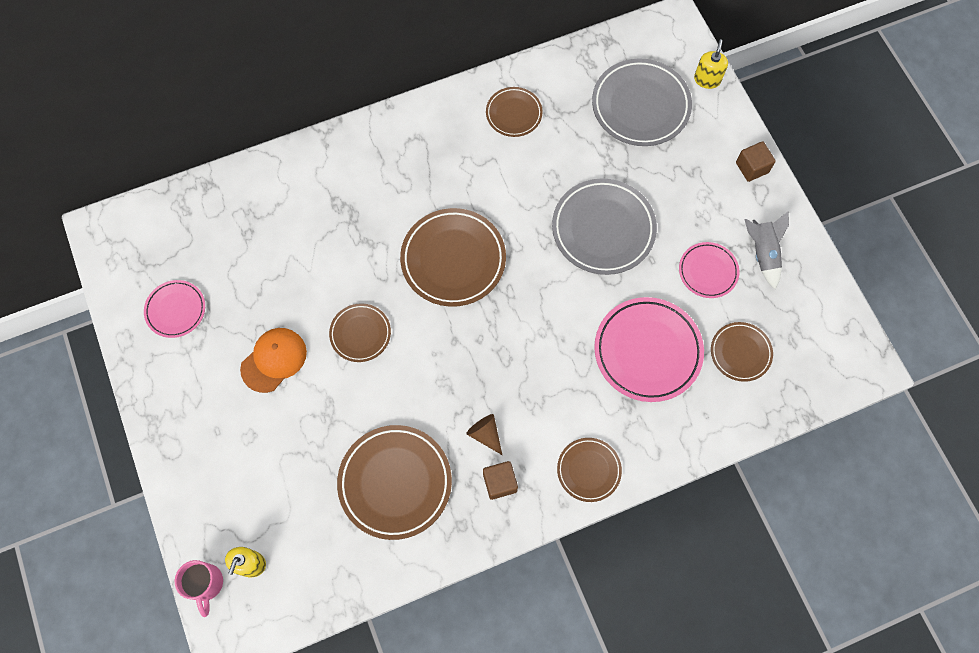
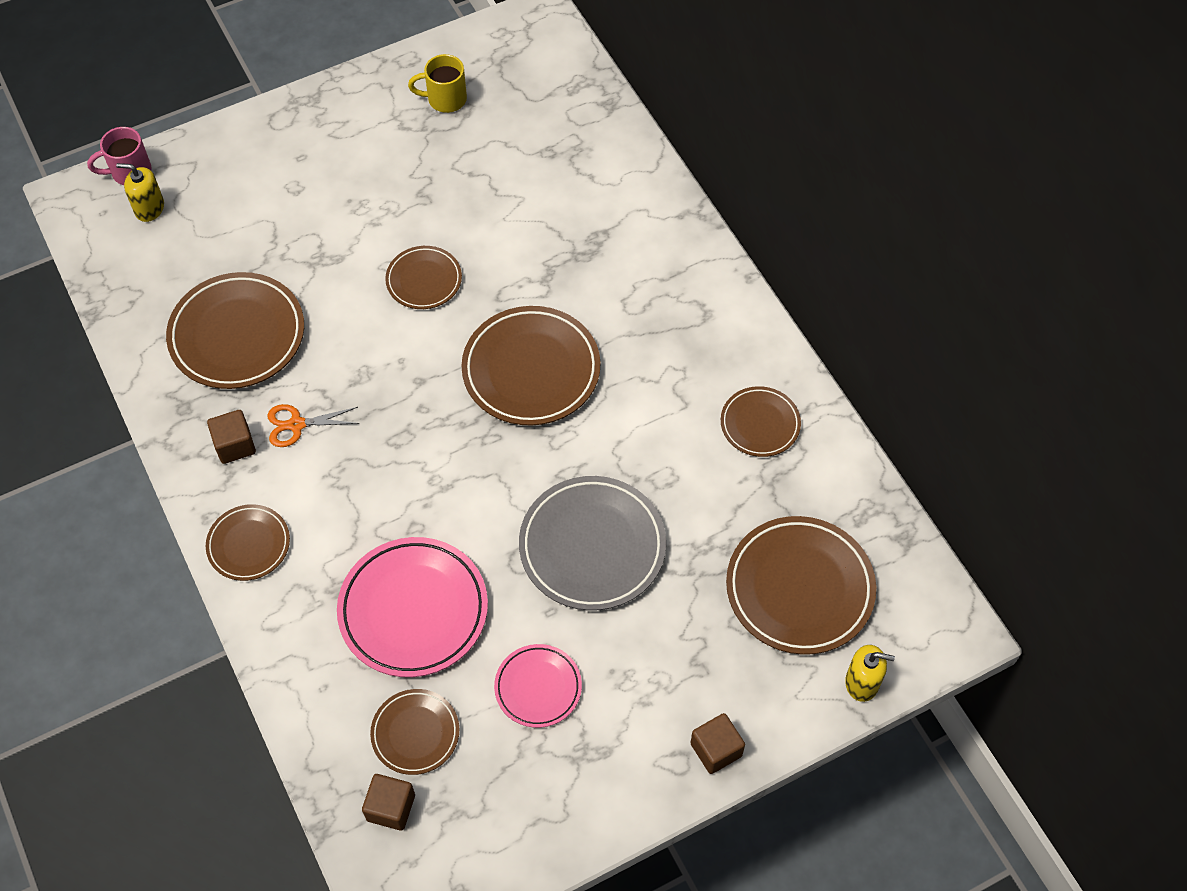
camera: 85 degrees right, 10 degrees down
(176, 310) = (445, 99): pink plate -> yellow mug
(274, 360) = (387, 199): orange cap -> none
(485, 434) = (296, 425): brown cone -> orange scissors
(640, 106) = (799, 588): grey plate -> brown plate
(762, 253) = (574, 765): grey rocket -> none
(793, 370) = (391, 807): none -> brown cube

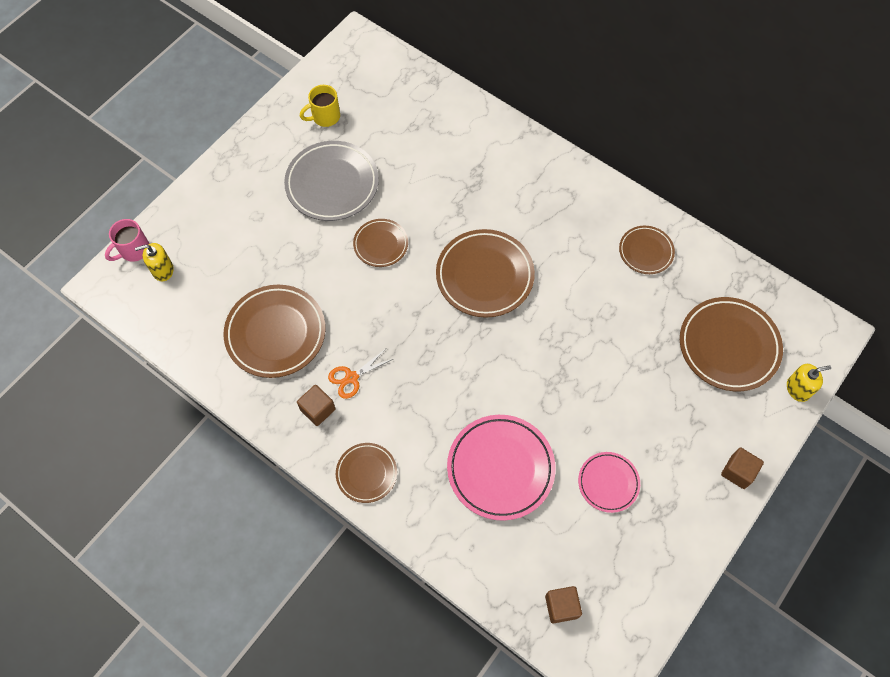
camera: 25 degrees left, 5 degrees up
(415, 733) = (548, 549): brown plate -> none
(592, 546) = (589, 375): grey plate -> grey plate (332, 184)

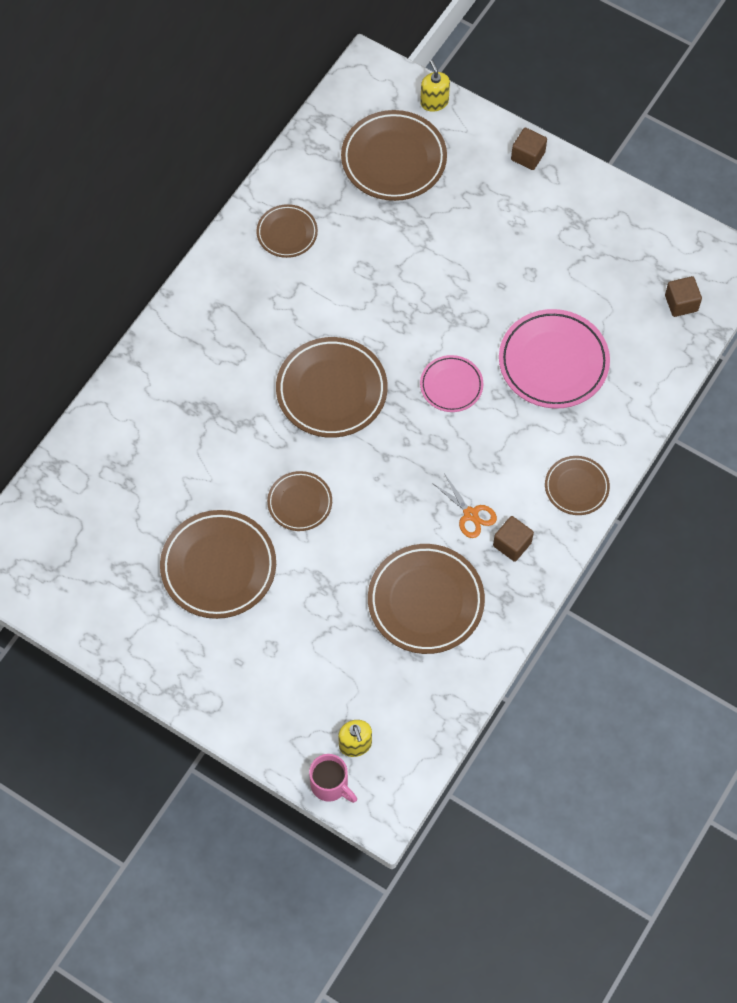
camera: 95 degrees left, 0 degrees up
(325, 117) = (117, 588): yellow mug -> none
(332, 184) = (218, 567): grey plate -> brown plate
(608, 483) = (554, 266): pink plate -> pink plate (451, 385)

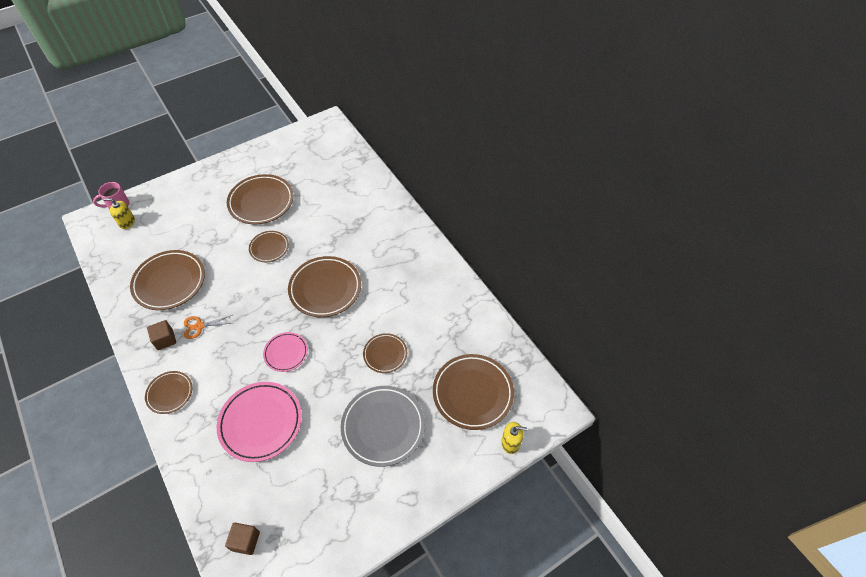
camera: 115 degrees right, 10 degrees down
(287, 233) = (446, 307): brown plate -> brown plate (385, 354)
(486, 232) = (383, 427): none -> grey plate
(528, 156) = (432, 489): brown cube -> none

